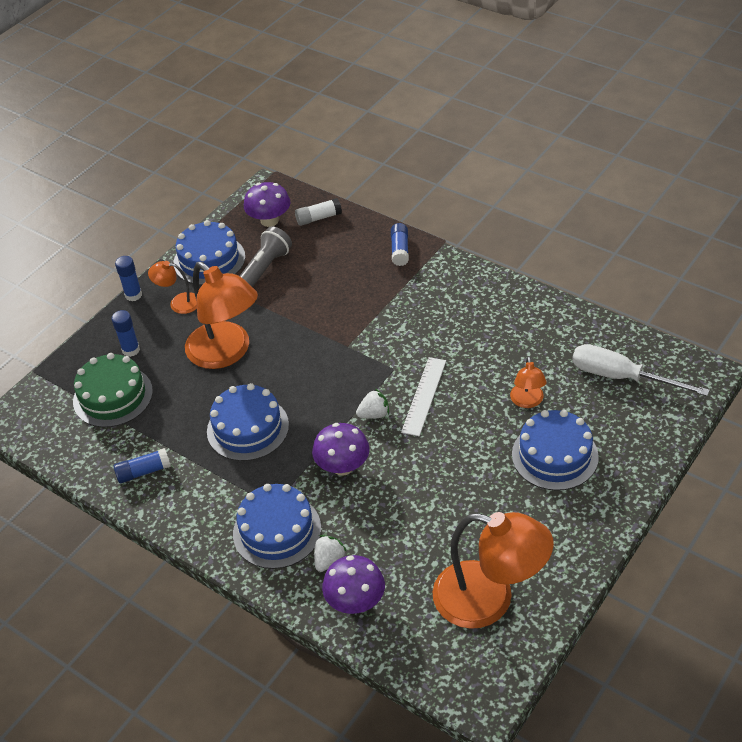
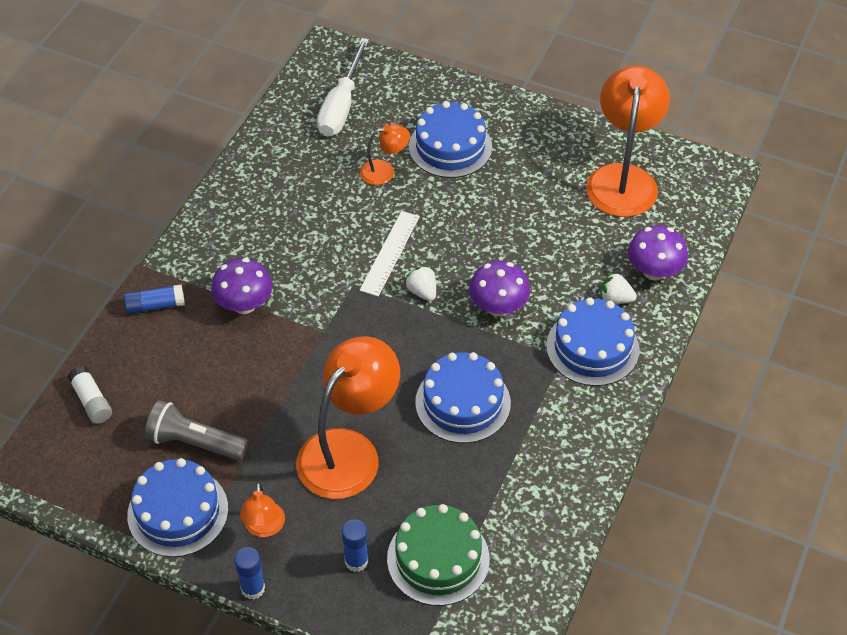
camera: 105 degrees left, 5 degrees up
(143, 471) = (546, 491): blue glue stick -> none
(269, 220) = (96, 457): purple mushroom -> purple mushroom (244, 304)
(424, 396) = (389, 253): white ruler -> white ruler turned 75 degrees counterclockwise

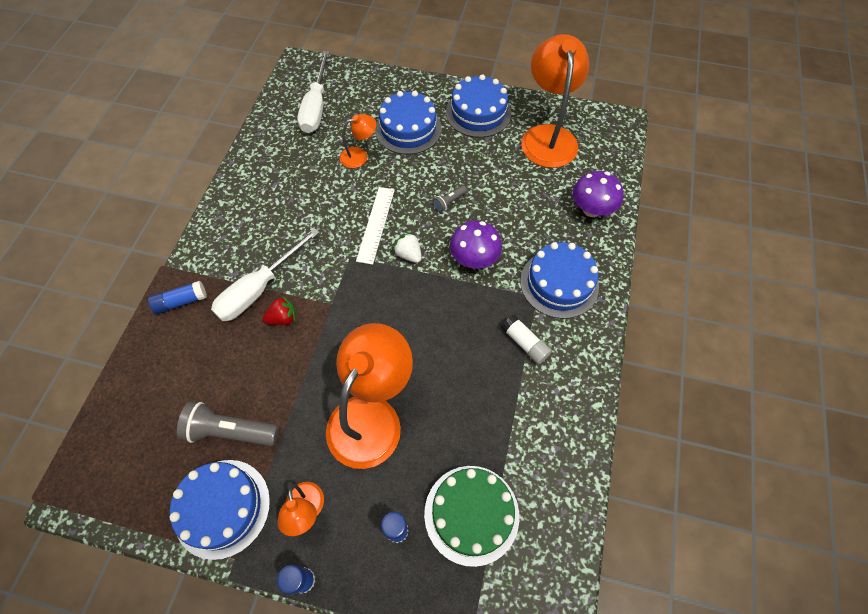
camera: 10 degrees left, 10 degrees up
(92, 401) = (130, 405): white glue stick -> white glue stick (525, 343)
(244, 304) = (259, 289): purple mushroom -> white screwdriver
(267, 339) = (283, 318): none -> red strawberry
(463, 402) = (462, 352): blue cake -> blue cake (478, 113)
(482, 240) = (449, 202): none -> grey flashlight
(615, 299) = (567, 237): white strawberry -> none

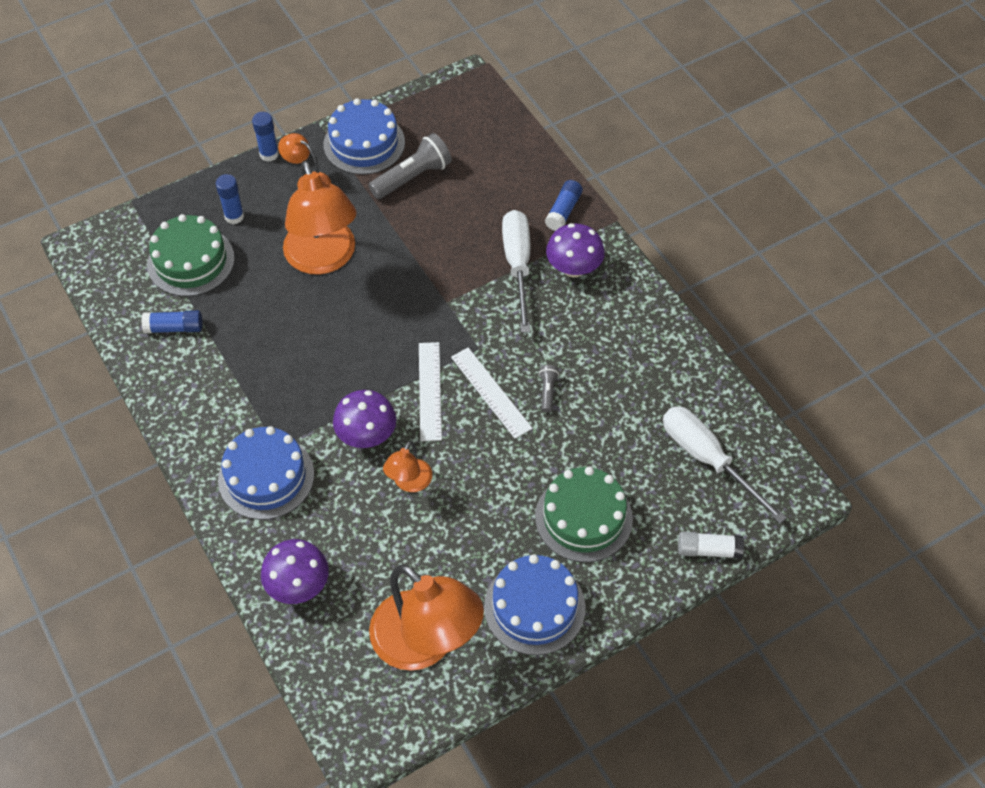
camera: 135 degrees right, 5 degrees down
(232, 257) = (574, 268): none -> purple mushroom
(283, 318) = (470, 262): red strawberry -> none
(359, 156) = (592, 444): orange lamp -> orange lamp (409, 483)
(408, 129) = (583, 518): blue cake -> green cake
(408, 254) = (429, 391): white strawberry -> white ruler
(449, 202) = (448, 471): grey flashlight -> grey flashlight (547, 391)
(525, 343) = (252, 400): white glue stick -> white glue stick (708, 550)
(534, 455) = (174, 328): none -> blue glue stick

